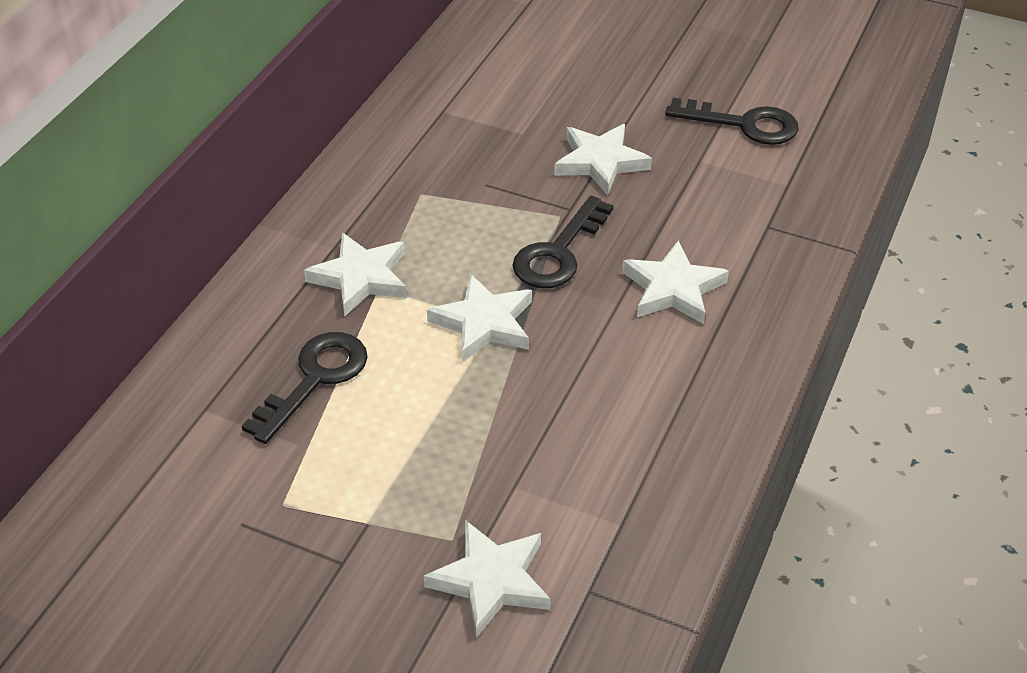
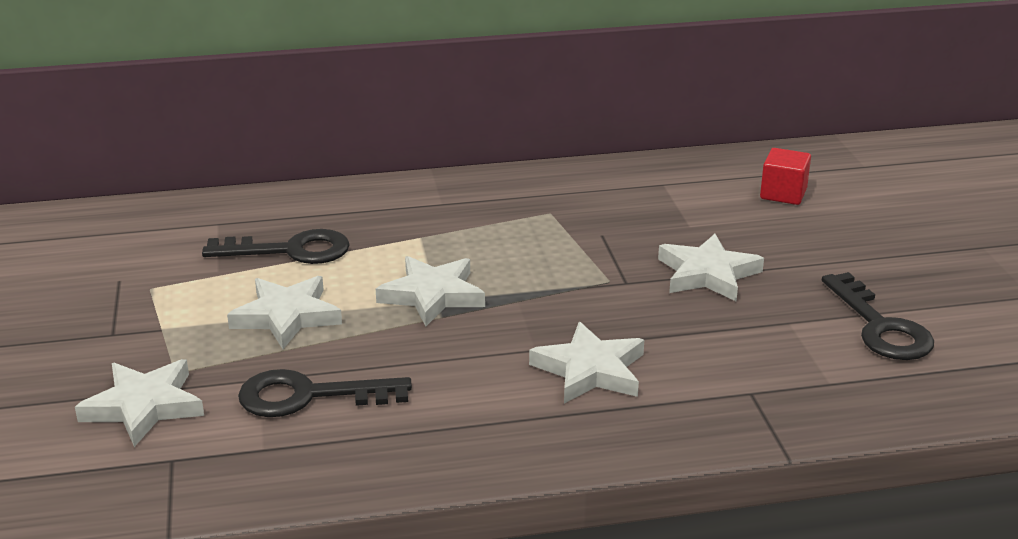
camera: 55 degrees right, 15 degrees down
(360, 278) = (420, 226): white star -> white star (286, 316)
(526, 63) = (783, 194): none -> red cube
(558, 253) = (561, 297): black key -> black key (308, 396)

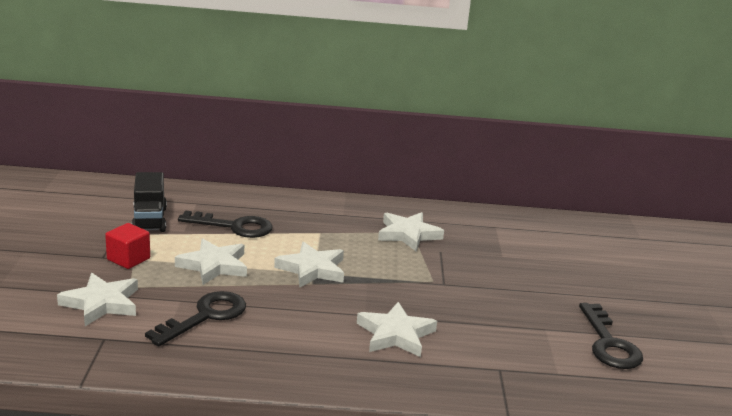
camera: 10 degrees right, 5 degrees down
(158, 262) = (149, 220): none -> black truck
(308, 396) = (205, 316): black key -> black key turned 120 degrees clockwise
(707, 274) = (501, 288): white star -> white star (408, 234)
(783, 194) = (575, 246): red cube -> red cube (128, 259)

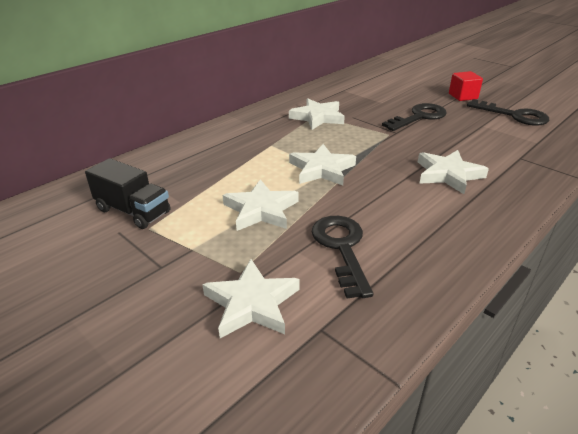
camera: 45 degrees left, 10 degrees up
(128, 259) = (188, 252): red cube -> red cube (463, 96)
(234, 227) = (210, 175): black key -> black key (419, 117)

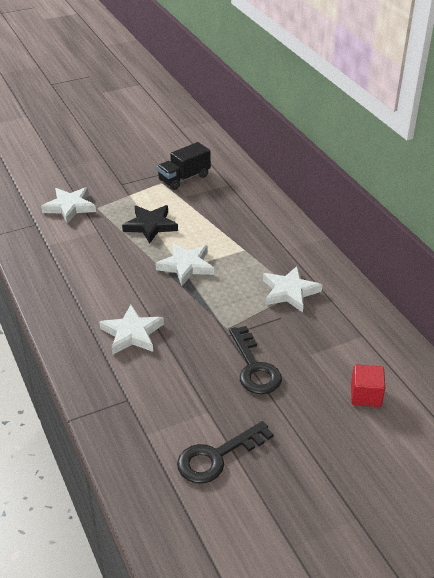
camera: 110 degrees right, 5 degrees up
(261, 210) = (150, 226): white star -> black star
(341, 248) = (87, 248): black key -> none
(463, 96) = (297, 439): red cube -> red cube (365, 395)

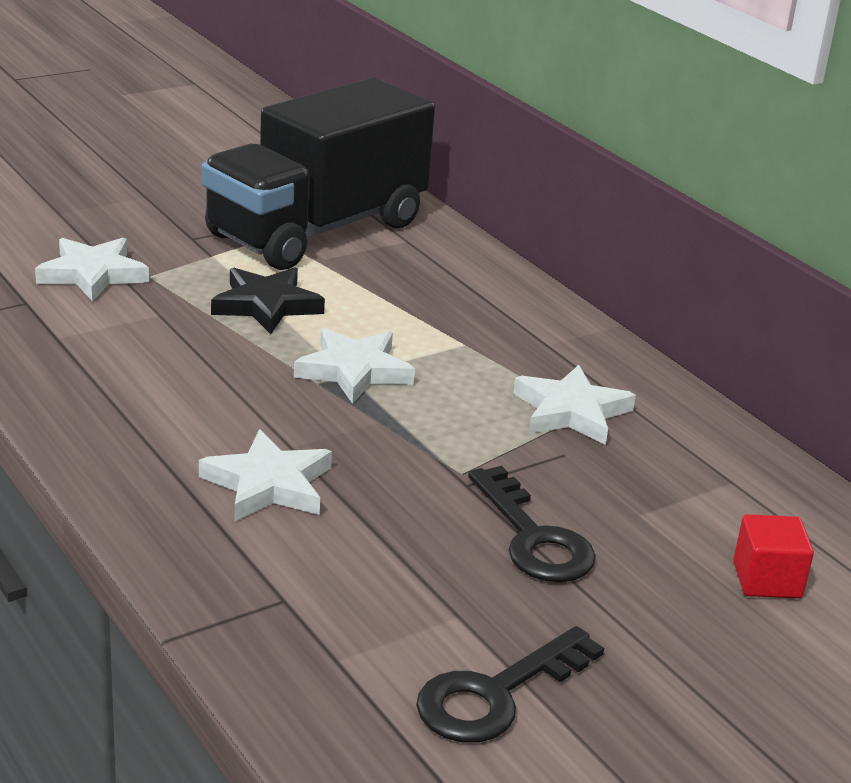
camera: 10 degrees left, 10 degrees down
(184, 178) = (317, 230): black truck -> black truck, size x2.19

